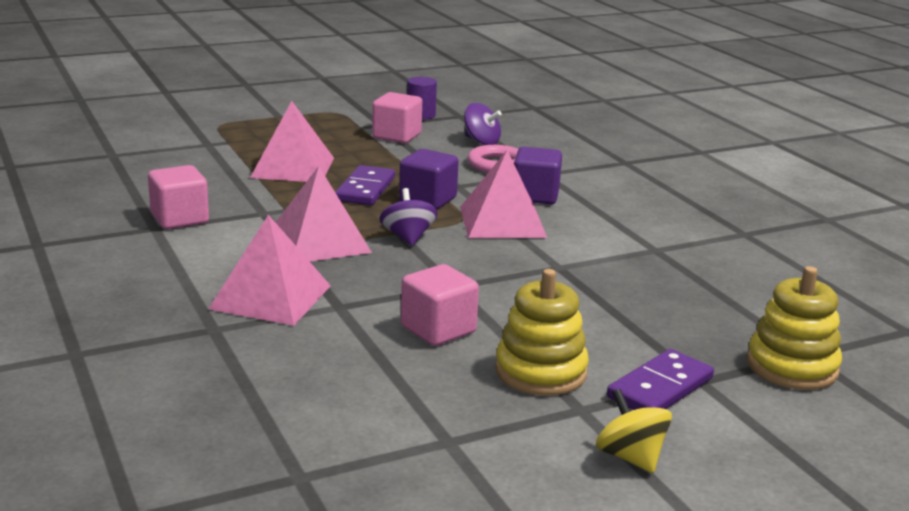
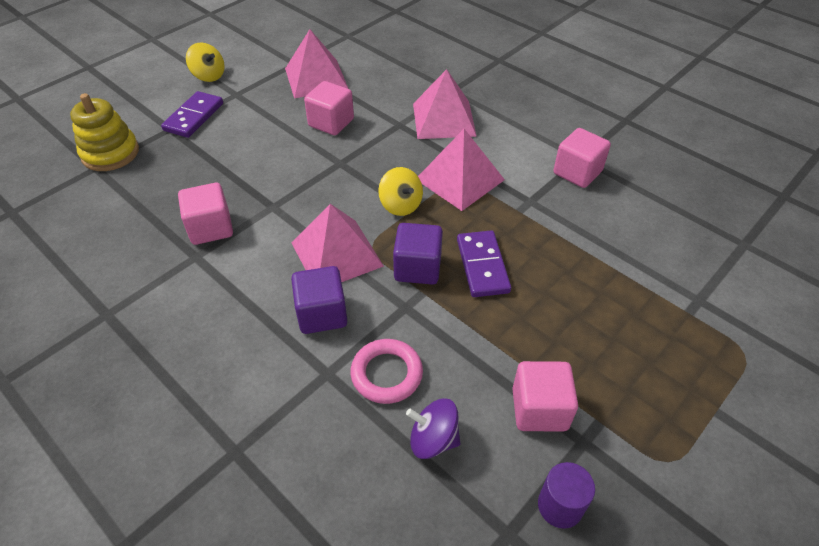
camera: 160 degrees right, 25 degrees up
(293, 167) = (576, 282): pink pyramid -> pink pyramid (316, 78)
(408, 237) = (401, 205): purple spinning top -> yellow spinning top
(540, 372) = (262, 110): yellow stacking toy -> none
(637, 265) = (211, 228): none -> pink cube

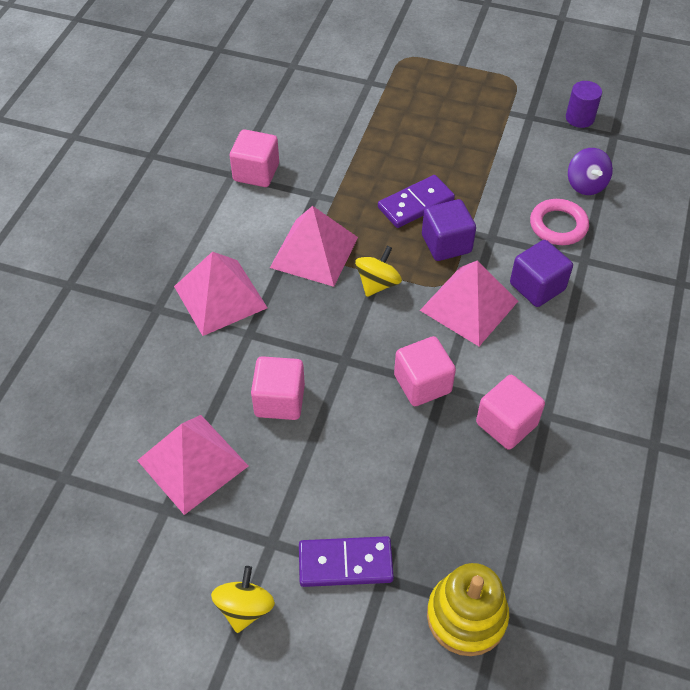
camera: 115 degrees left, 5 degrees up
(539, 409) = (523, 141): pink cube -> pink cube (422, 384)

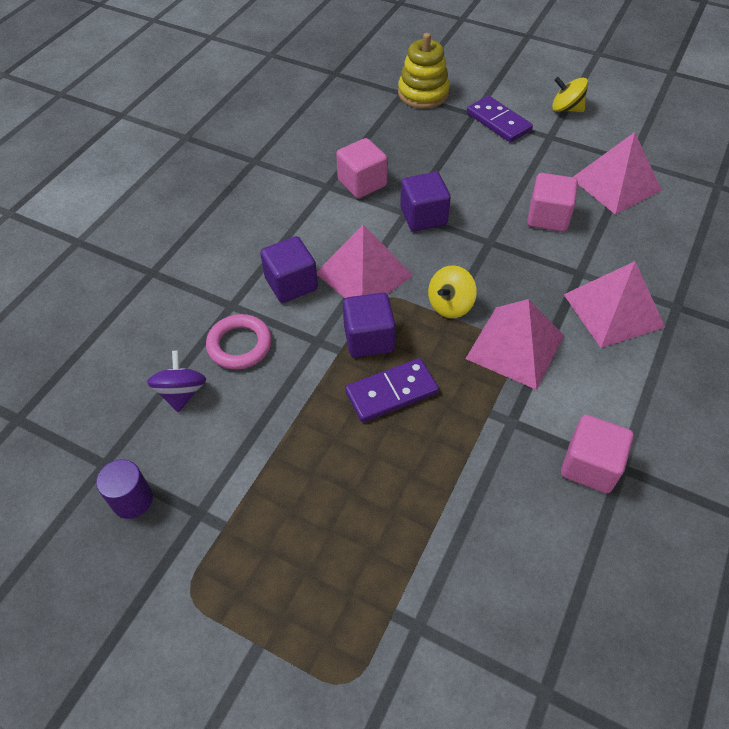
camera: 170 degrees left, 0 degrees up
(245, 608) = (566, 109): yellow spinning top -> yellow spinning top turned 90 degrees clockwise
(345, 563) = (498, 122): purple domino -> purple domino turned 45 degrees clockwise
(422, 384) = (423, 216): pink cube -> purple cube

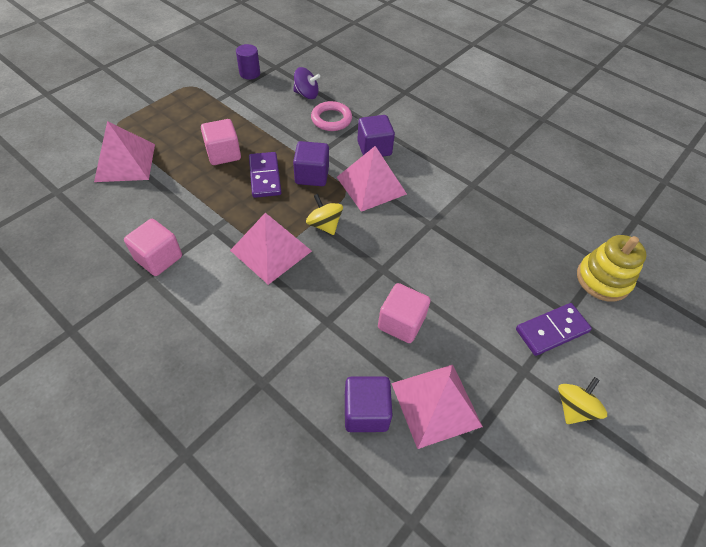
camera: 100 degrees right, 0 degrees up
(362, 183) = (472, 205): pink cube -> pink cube (223, 154)
(423, 216) = (423, 234): purple cube -> purple cube (366, 412)
(613, 310) = (277, 329): pink pyramid -> pink pyramid (125, 162)

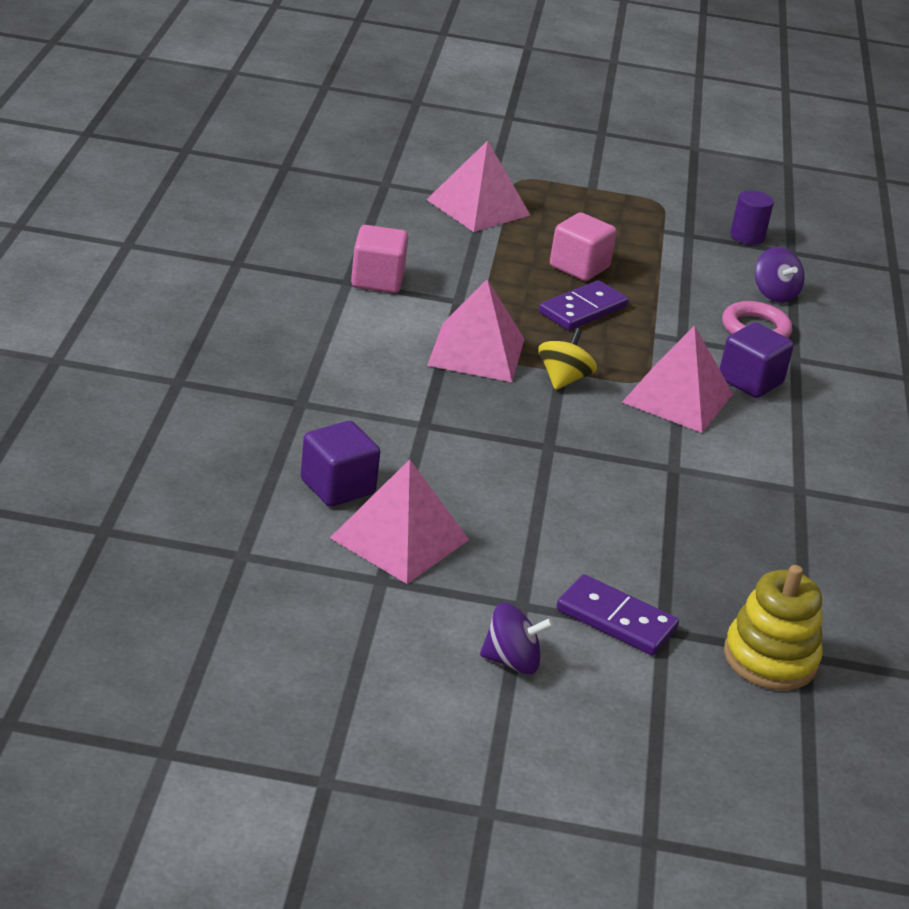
camera: 55 degrees right, 20 degrees down
(312, 175) = (632, 344): purple cube -> none
(401, 323) = (484, 482): pink cube -> none
(574, 408) = (512, 661): yellow spinning top -> purple spinning top

